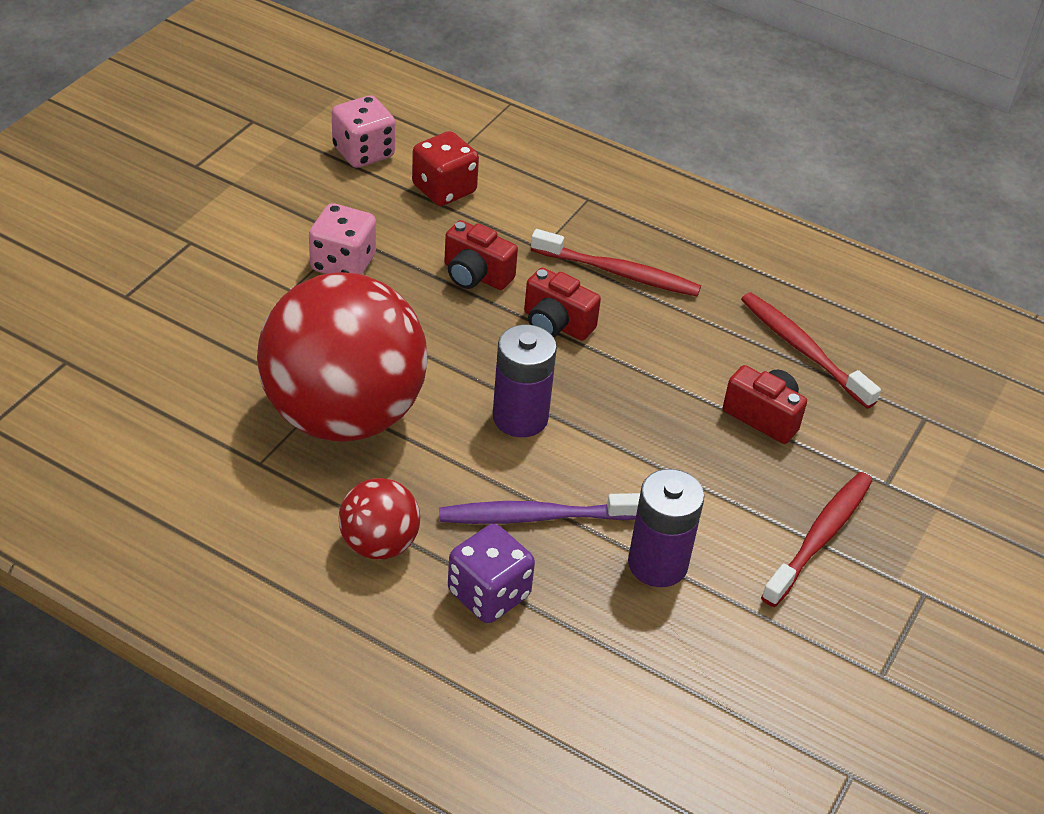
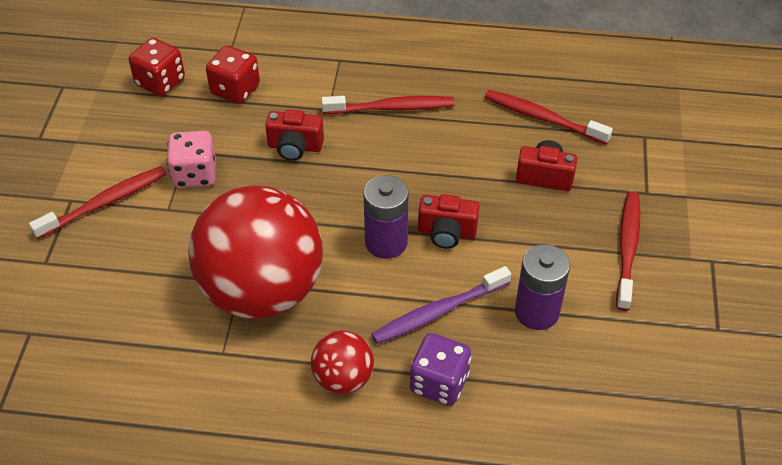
camera: 20 degrees left, 5 degrees up
(225, 258) = (105, 203): none -> red toothbrush
(363, 152) = (160, 82): pink dice -> red dice
(556, 324) = (371, 163): red camera -> red camera (446, 233)

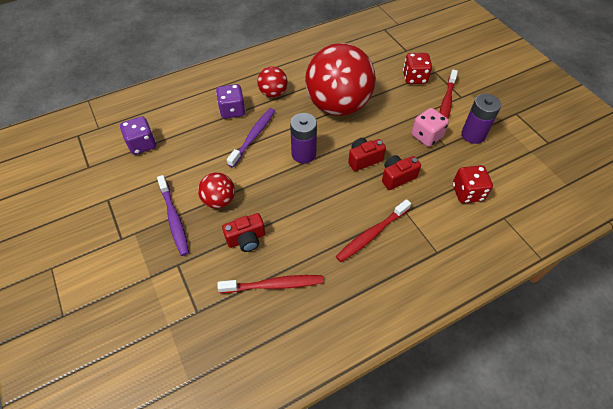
camera: 145 degrees right, 5 degrees up
(160, 82) = (509, 173): red dice -> red dice (414, 78)
(446, 233) = (277, 175): red camera -> red camera (364, 159)
(537, 312) = (206, 160): purple battery -> purple battery (473, 135)
(551, 241) = (219, 200): none -> red ball
(627, 248) = (174, 219): red toothbrush -> purple toothbrush
(630, 400) = (142, 144): none -> purple dice

